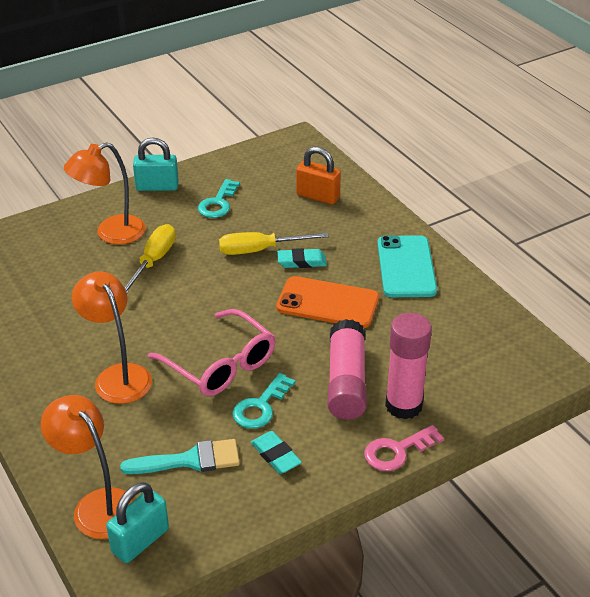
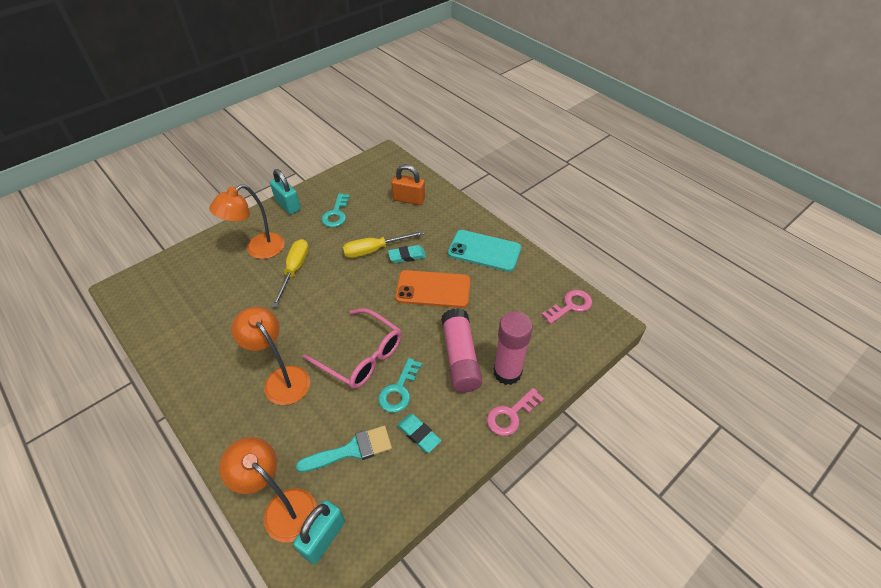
camera: 10 degrees left, 10 degrees up
(157, 187) = (288, 205): turquoise padlock -> turquoise padlock turned 60 degrees clockwise
(406, 267) = (484, 251): turquoise phone -> turquoise phone turned 60 degrees counterclockwise
(507, 343) = (570, 306): none -> pink key

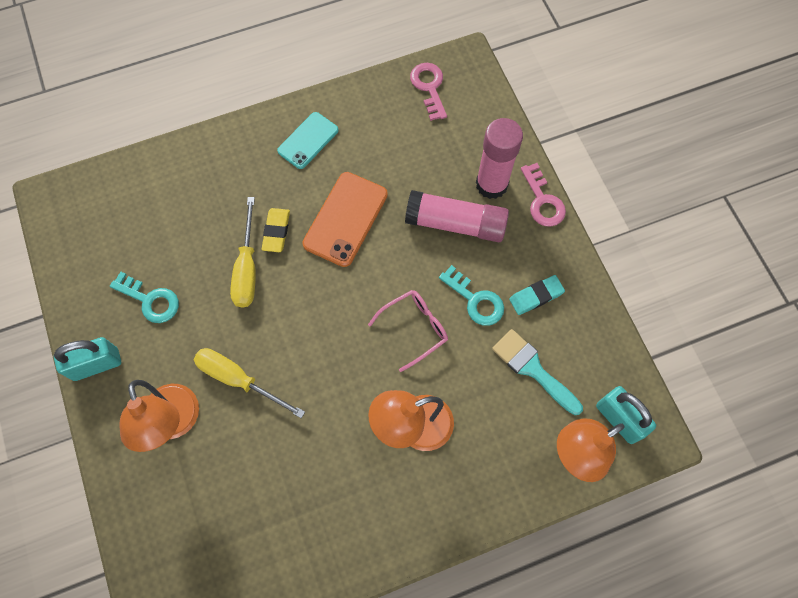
camera: 70 degrees left, 20 degrees up
(351, 450) = (533, 369): turquoise brush -> turquoise brush turned 45 degrees counterclockwise
(361, 356) = (414, 328): pink glasses -> pink glasses, size x0.65
(407, 256) = (276, 231): turquoise eraser -> yellow eraser
(409, 199) = (169, 197): orange padlock -> none
(484, 251) = (308, 140): turquoise phone -> turquoise phone, size x0.66

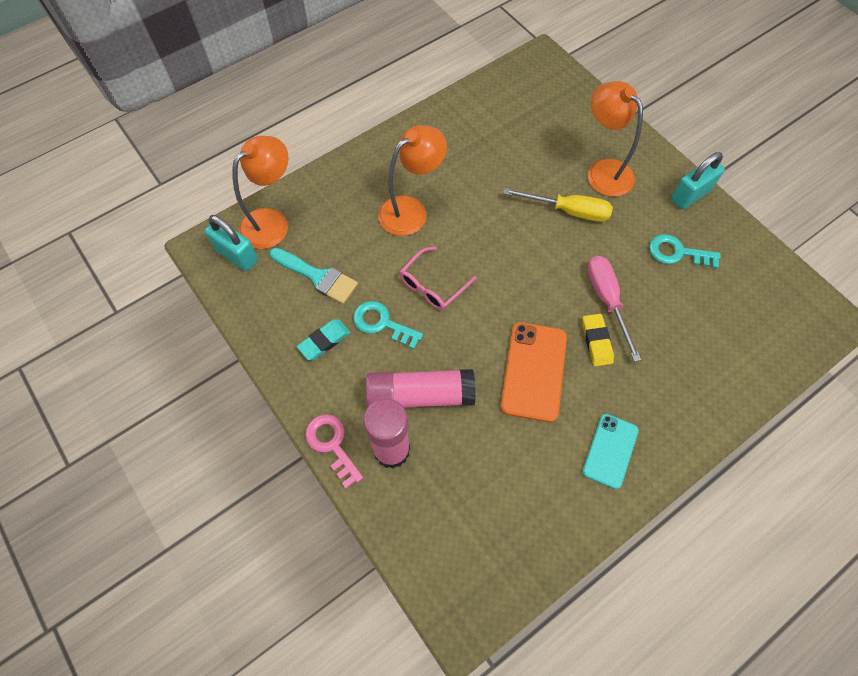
camera: 165 degrees right, 5 degrees down
(247, 268) = (607, 300): yellow screwdriver -> pink screwdriver
(429, 87) = (497, 564): pink key -> none

